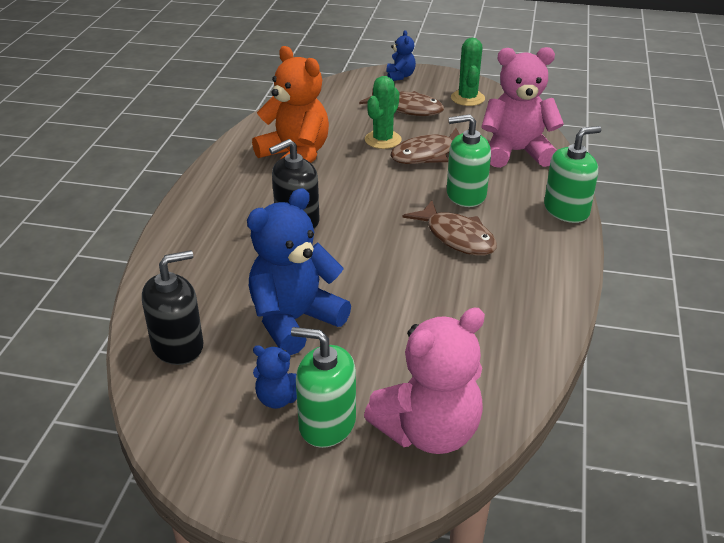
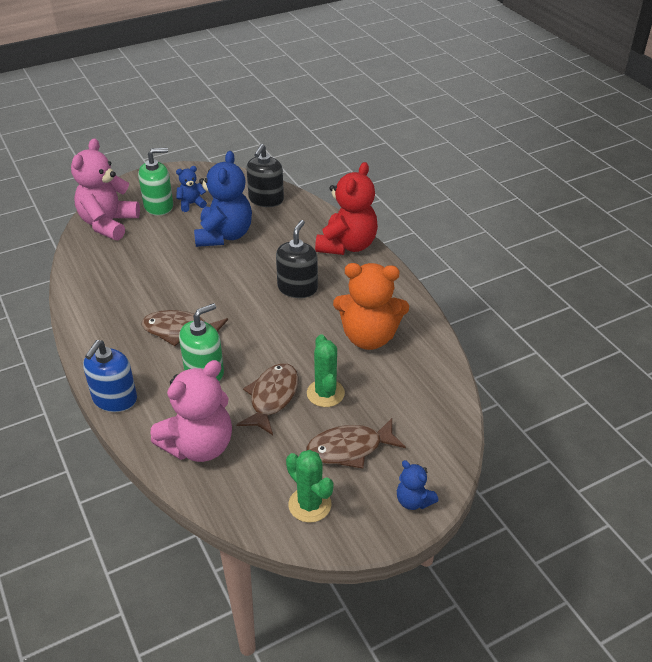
camera: 140 degrees right, 5 degrees up
(185, 236) = (347, 245): none -> red teddy bear
(566, 210) = (114, 399): green soap dispenser -> blue soap dispenser

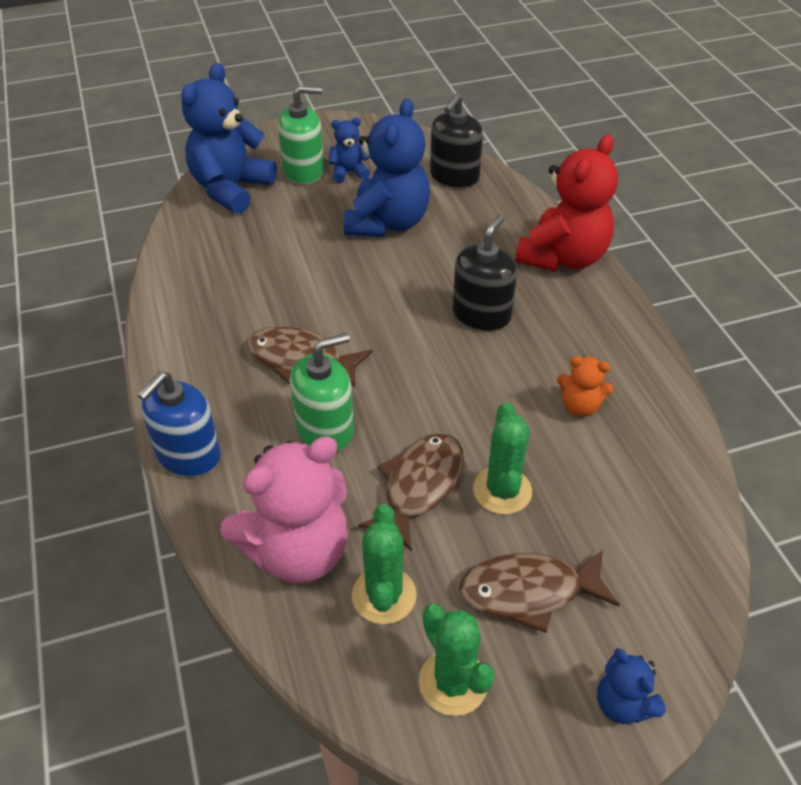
camera: 10 degrees right, 5 degrees up
(108, 224) = (231, 189): pink teddy bear -> blue teddy bear
(259, 463) = (384, 595): none -> green cactus
(369, 337) = (580, 406): orange teddy bear -> orange teddy bear, size x0.49

